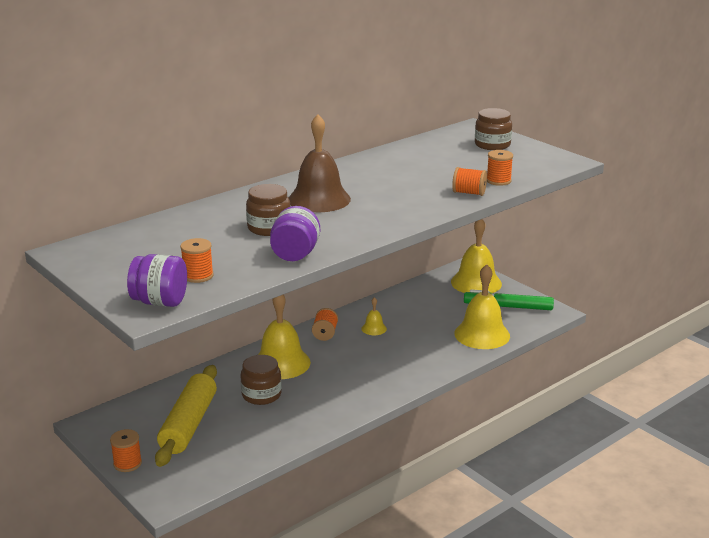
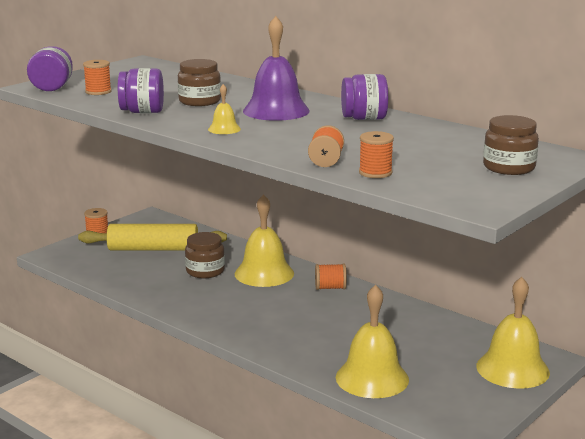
camera: 80 degrees right, 5 degrees down
(319, 199) = (276, 111): brown bell -> purple bell
(358, 171) = (364, 118): none -> purple jar
(374, 328) = (354, 312): yellow bell -> yellow bell (224, 129)
(508, 307) = (457, 395): green marker -> none

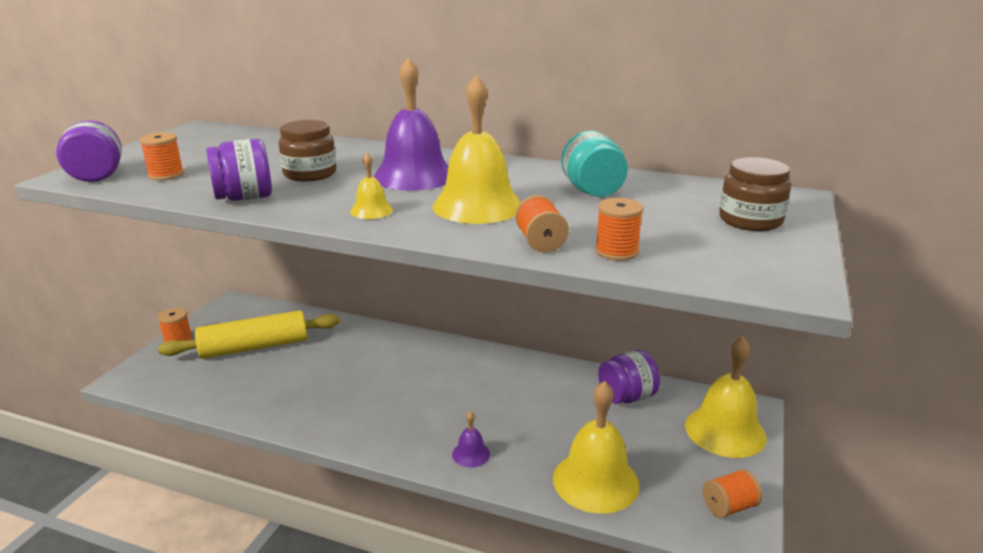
camera: 20 degrees left, 5 degrees up
(205, 271) = (329, 366): brown jar -> none
(264, 273) = (398, 356): yellow bell -> yellow bell (477, 206)
(283, 344) = (471, 454): none -> purple bell
(330, 288) = (479, 362): orange spool -> orange spool (729, 507)
(364, 118) = (524, 175): purple jar -> purple jar (626, 397)
(406, 135) = (592, 191): none -> turquoise jar

